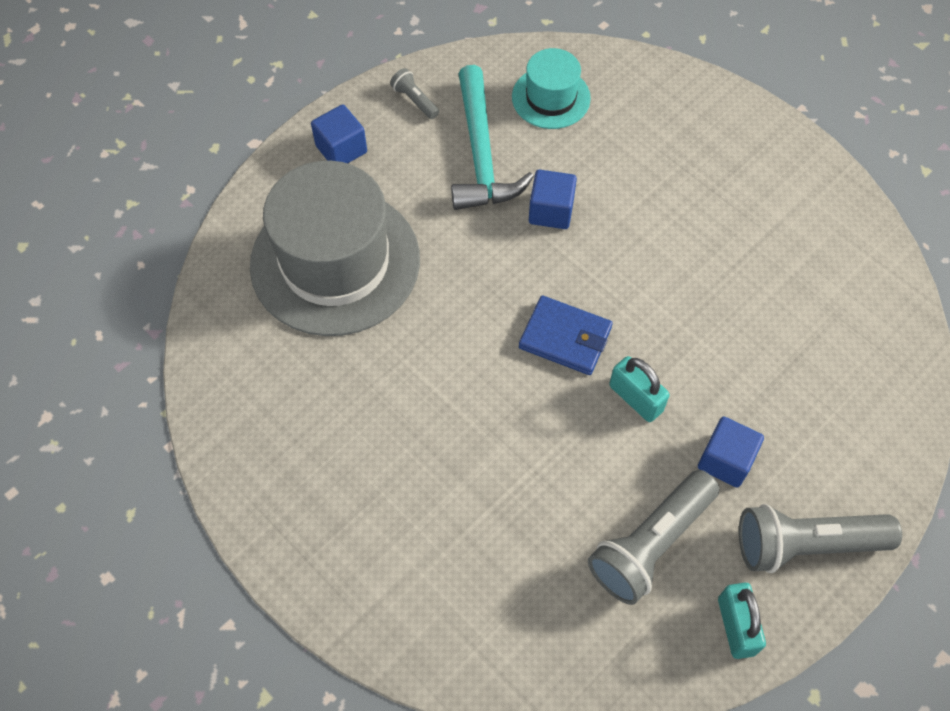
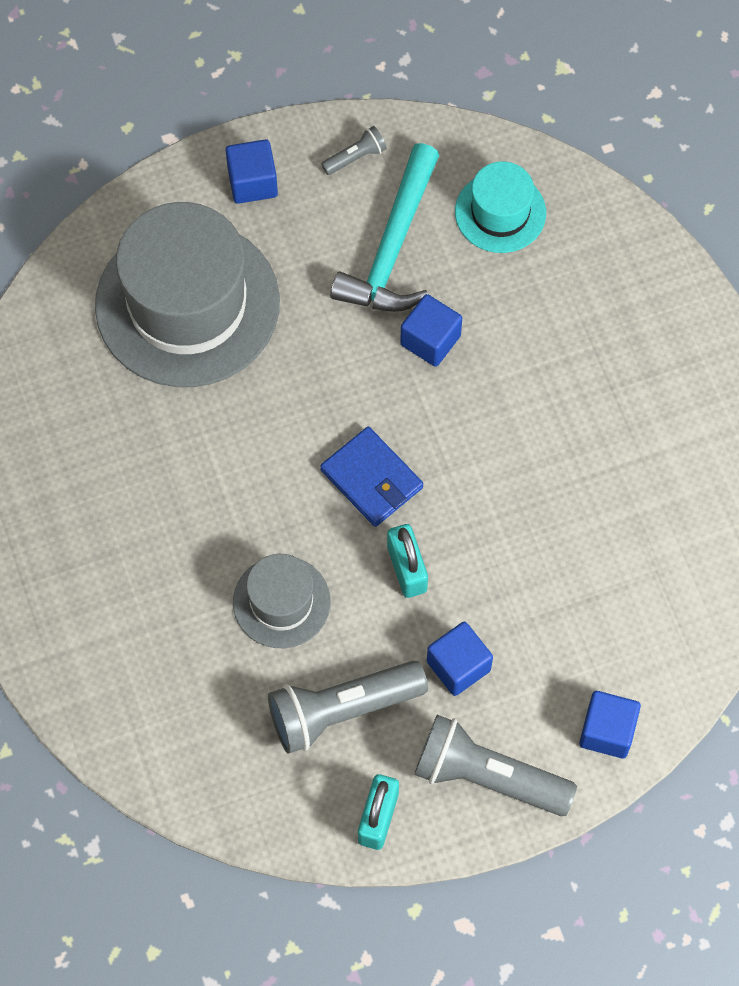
camera: 25 degrees right, 5 degrees up
(415, 100) = (355, 157): grey flashlight -> grey flashlight turned 75 degrees clockwise
(546, 473) = (281, 602): none -> grey hat
(878, 460) = (607, 731): none -> blue cube

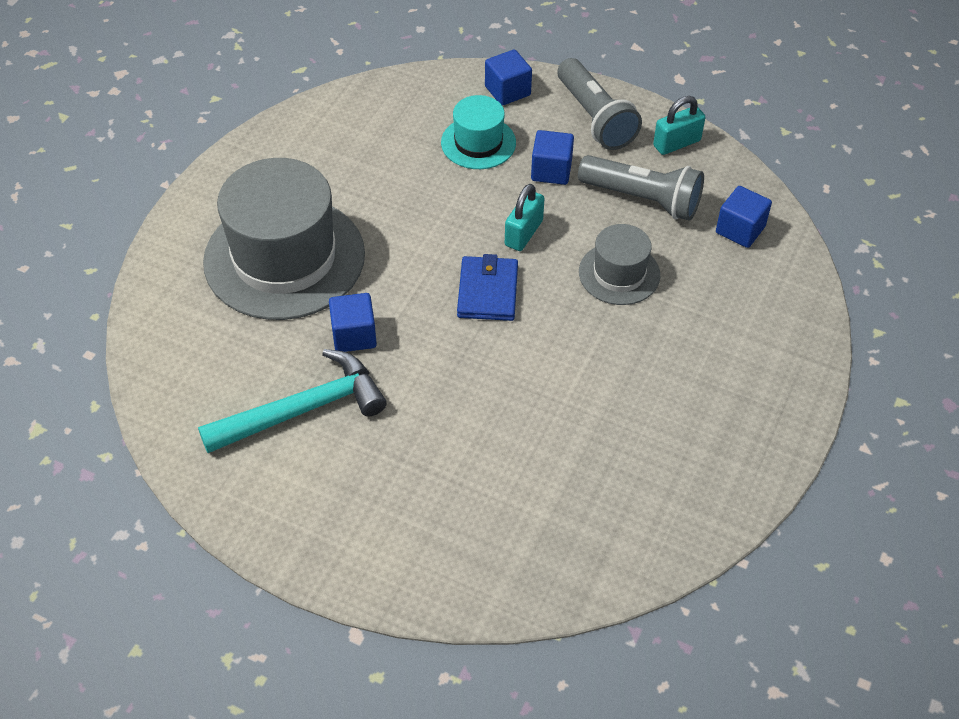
camera: 135 degrees left, 15 degrees down
(187, 304) = (483, 493): grey hat -> grey hat (284, 258)
(252, 182) = (338, 539): blue cube -> blue cube (740, 230)
(355, 157) = (248, 491): grey flashlight -> none
(500, 212) = (209, 371): turquoise hat -> turquoise hat (478, 143)

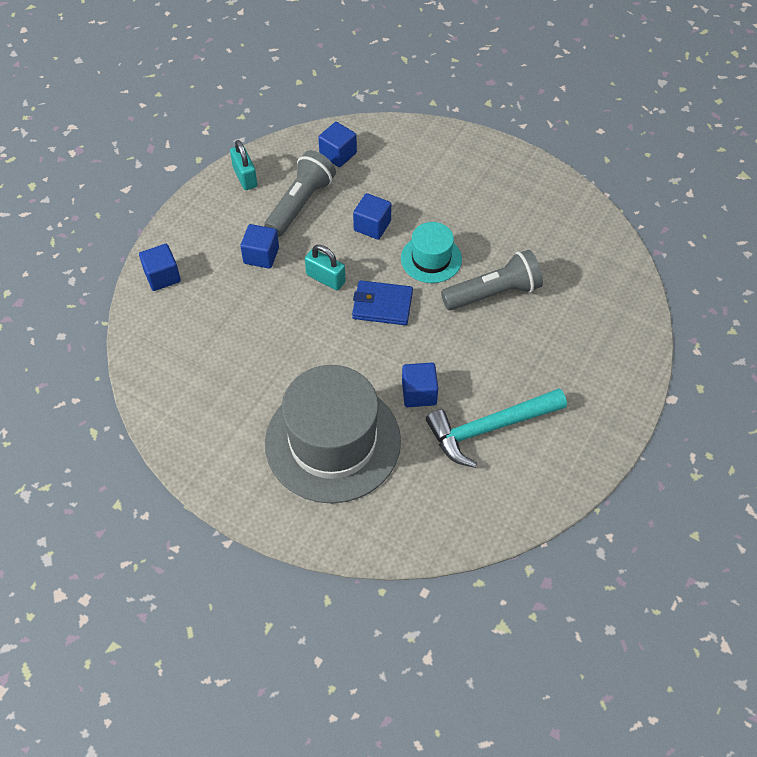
camera: 85 degrees left, 5 degrees up
(303, 410) = (489, 428): turquoise hammer -> turquoise hammer turned 90 degrees counterclockwise
(478, 143) = (221, 300): turquoise hat -> turquoise hat (431, 259)
(595, 118) = (207, 222): grey flashlight -> grey flashlight (493, 293)
(619, 273) = (372, 226): grey hat -> blue cube

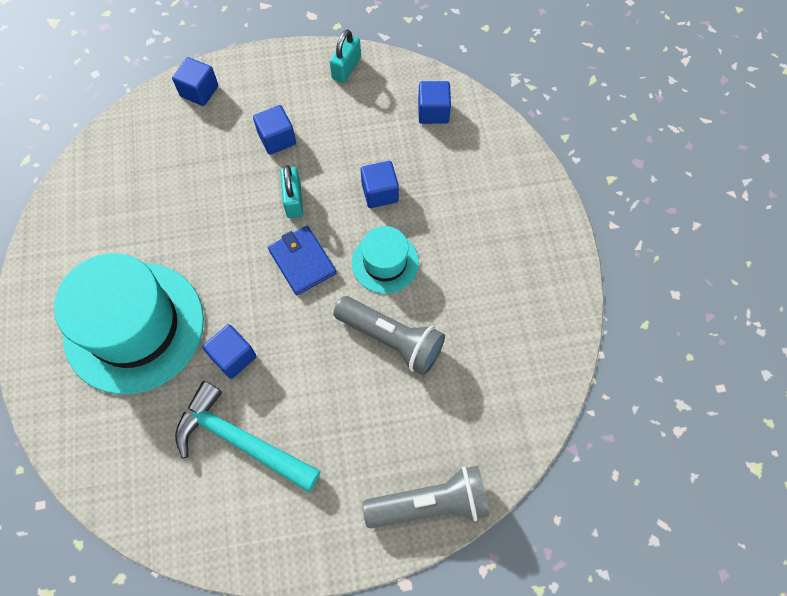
camera: 50 degrees right, 10 degrees up
(300, 204) = (355, 125): grey flashlight -> grey flashlight (430, 503)
(333, 442) = (134, 327): grey hat -> turquoise hat

